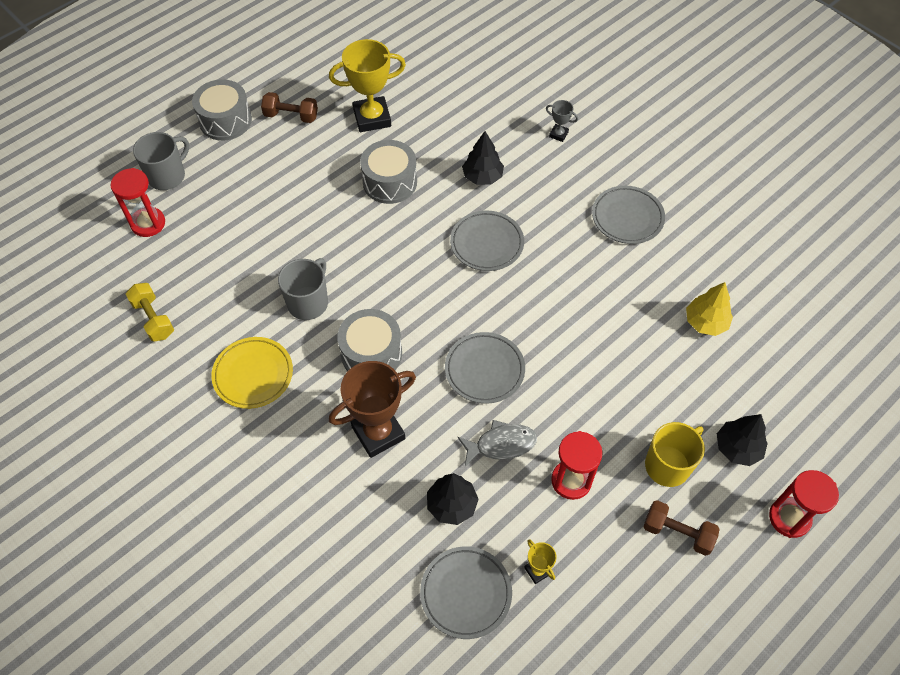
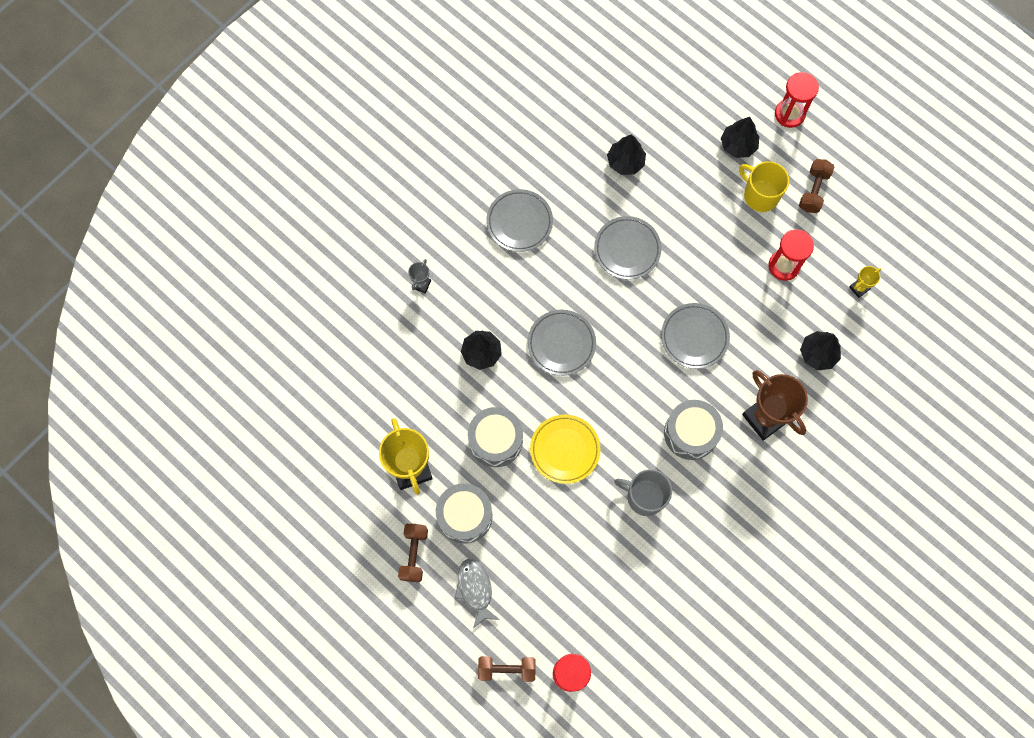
camera: 95 degrees left, 15 degrees up
(153, 319) = (679, 638): yellow dumbbell -> none
(167, 176) = (507, 669): grey mug -> brown dumbbell
(225, 121) = (425, 624): grey drum -> grey drum (465, 516)
(253, 375) = (725, 533): yellow plate -> yellow plate (565, 450)
(466, 593) = (885, 338): grey plate -> grey plate (627, 249)
(501, 444) = (761, 320): grey fish -> grey fish (475, 589)
(705, 322) = (625, 162): yellow tree -> black tree

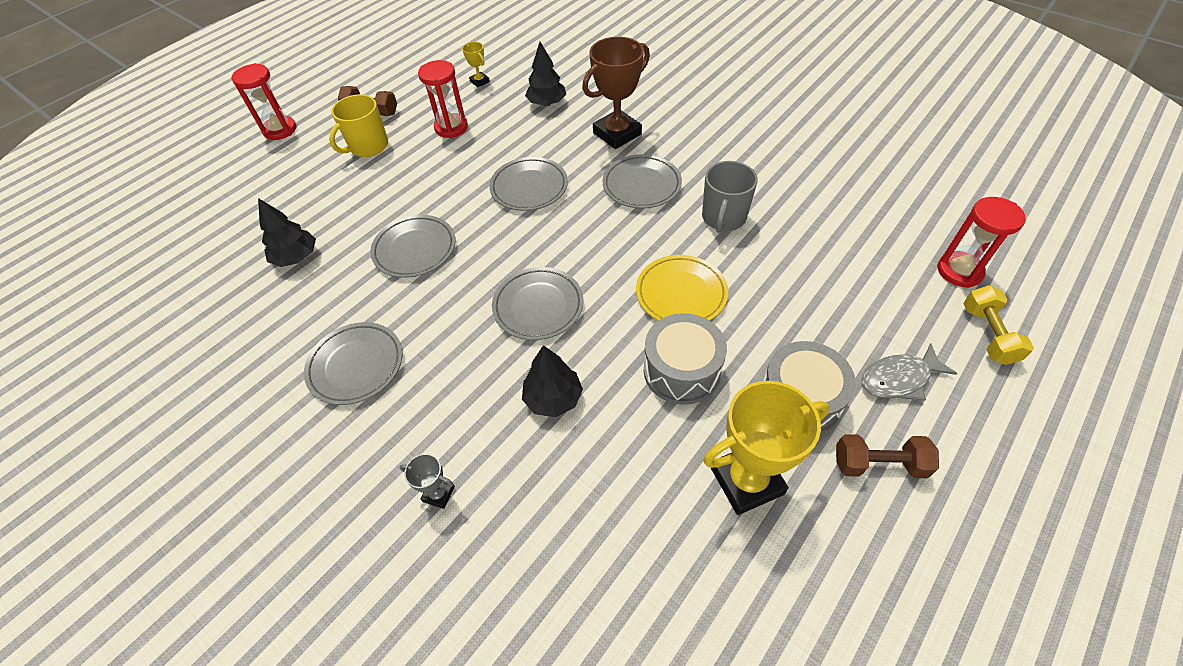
camera: 90 degrees left, 20 degrees down
(507, 669) = (988, 334): brown dumbbell -> yellow dumbbell
(690, 433) = (641, 185): grey drum -> grey plate
(738, 145) = (304, 164): black tree -> none

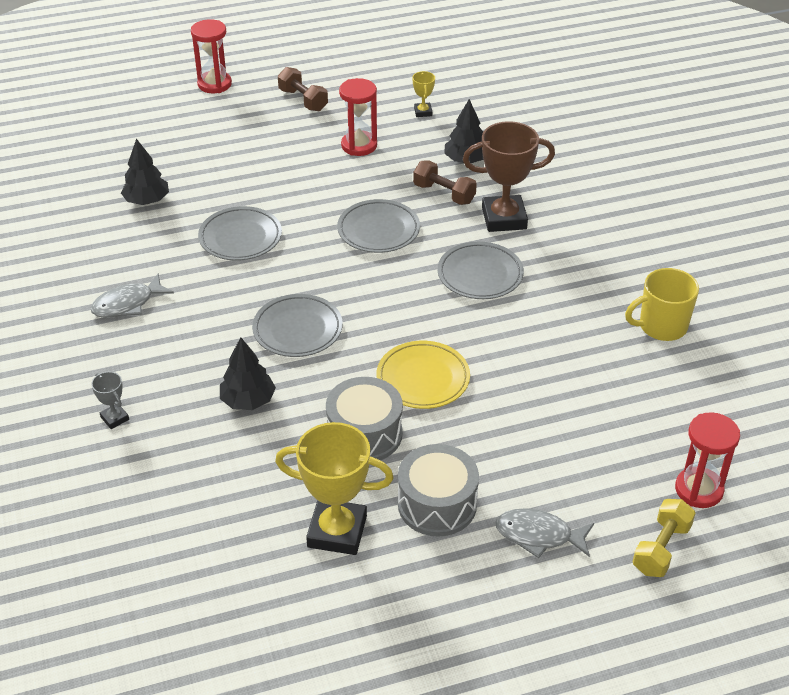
camera: 30 degrees right, 10 degrees down
(356, 366) = (127, 304): grey plate -> grey fish
(368, 146) = (274, 132): yellow mug -> yellow mug (661, 326)
(723, 218) = (525, 338): grey mug -> none
(878, 464) = (451, 579): brown dumbbell -> brown dumbbell (444, 194)

